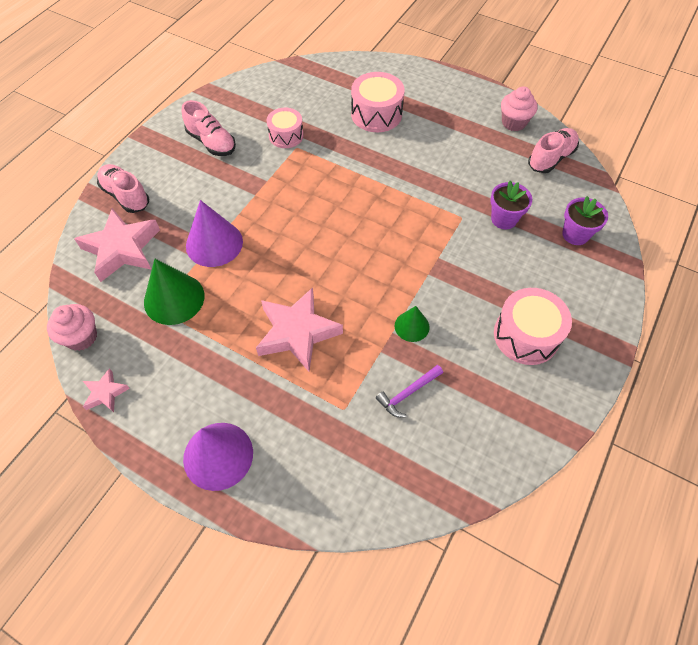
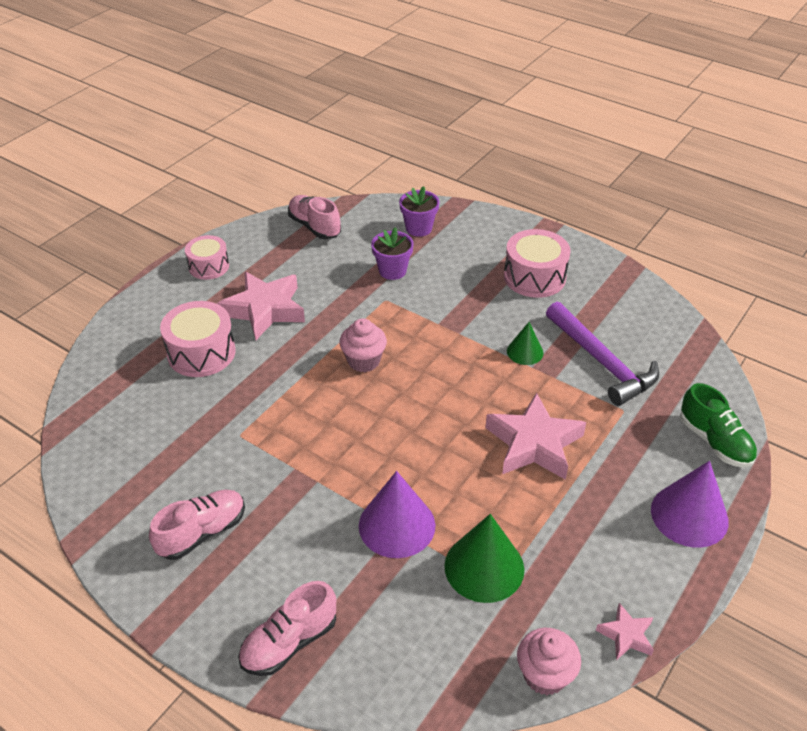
camera: 85 degrees left, 15 degrees down
(122, 249) = (394, 638): pink star -> pink star (264, 310)
(286, 135) = (214, 445): pink drum -> pink drum (209, 266)
(308, 492) = (714, 441): none -> green shoe
(407, 393) = (602, 362): purple hammer -> purple hammer, size x1.95
(513, 123) = (253, 243): pink cupcake -> pink cupcake (363, 361)

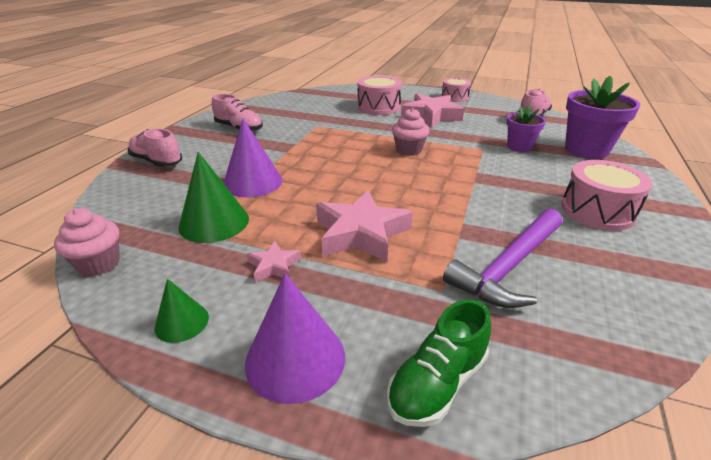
camera: 75 degrees right, 10 degrees down
(418, 228) = (586, 150): purple flower pot -> purple flower pot, size x1.70
(525, 352) = (480, 216): green cone -> green cone (182, 322)
(626, 635) = (128, 312): pink star -> pink star (274, 266)

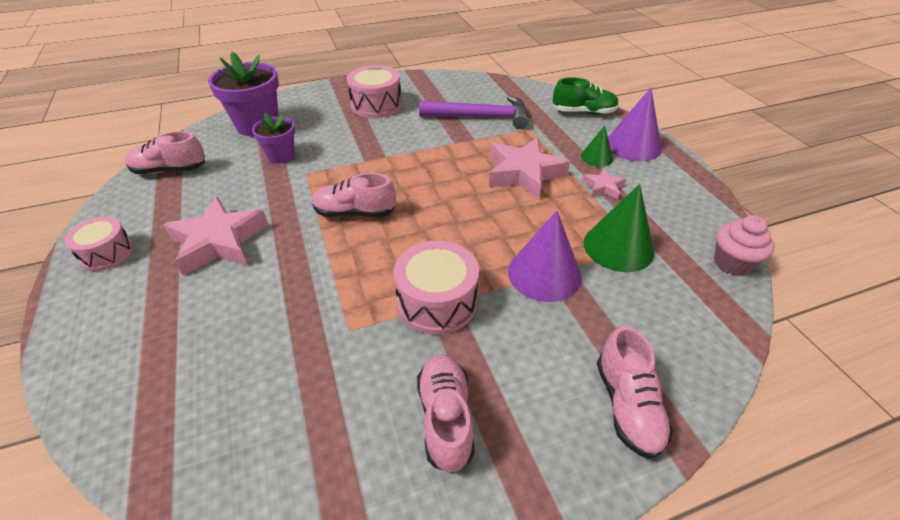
camera: 130 degrees left, 10 degrees up
(182, 322) = (682, 189): green cone -> green cone (596, 157)
(378, 107) = (210, 310): pink drum -> pink drum (437, 302)
(409, 150) = (355, 213): pink cupcake -> pink shoe

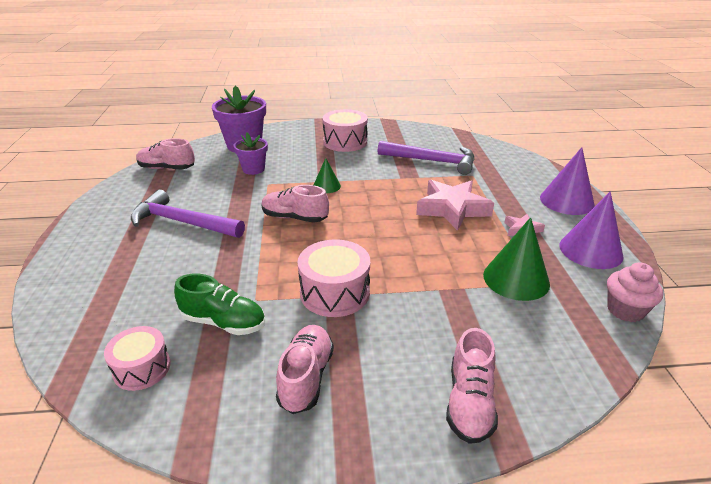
camera: 15 degrees right, 10 degrees down
(107, 253) = (101, 217): pink drum -> pink drum (142, 368)
(219, 242) = (182, 222): pink star -> purple hammer
(544, 274) = (437, 288): purple cone -> purple cone (590, 250)
(583, 112) = (530, 168): green shoe -> green shoe (223, 322)
(596, 157) = (526, 205): green cone -> green cone (326, 186)

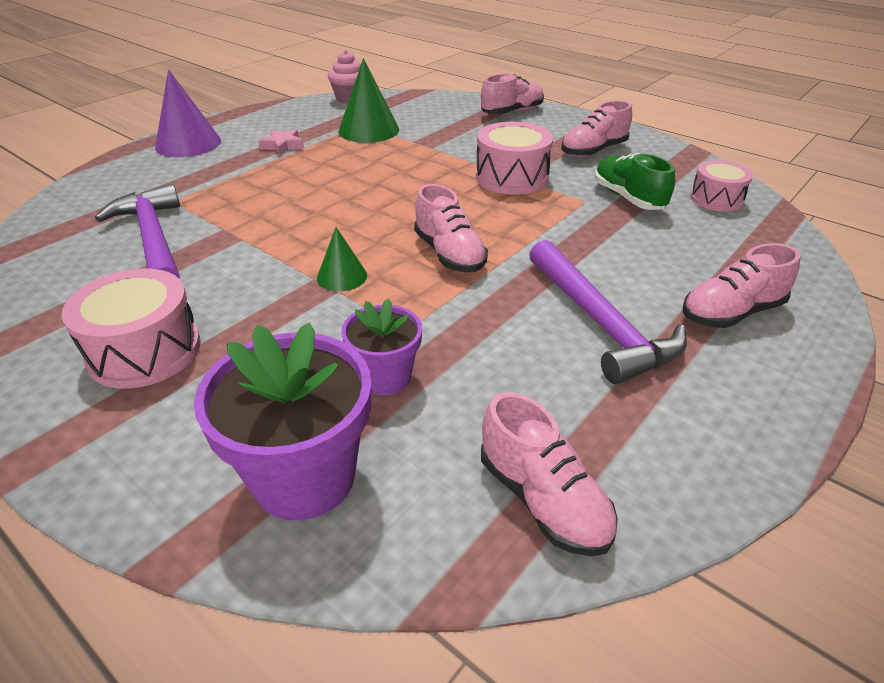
camera: 135 degrees left, 5 degrees up
(110, 259) = (731, 313): none -> pink shoe
(452, 209) = (286, 183): pink star -> none
(590, 250) = (280, 119): purple cone -> none

